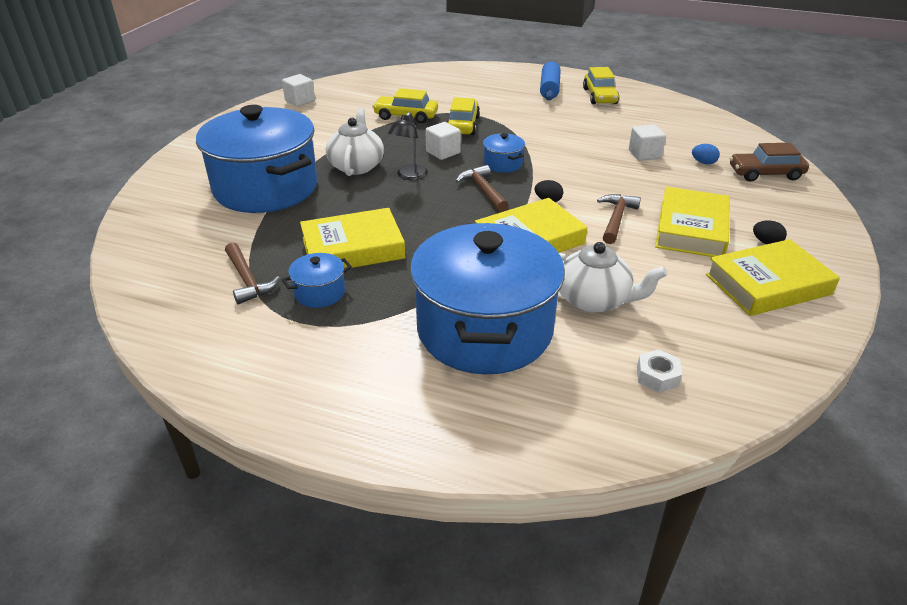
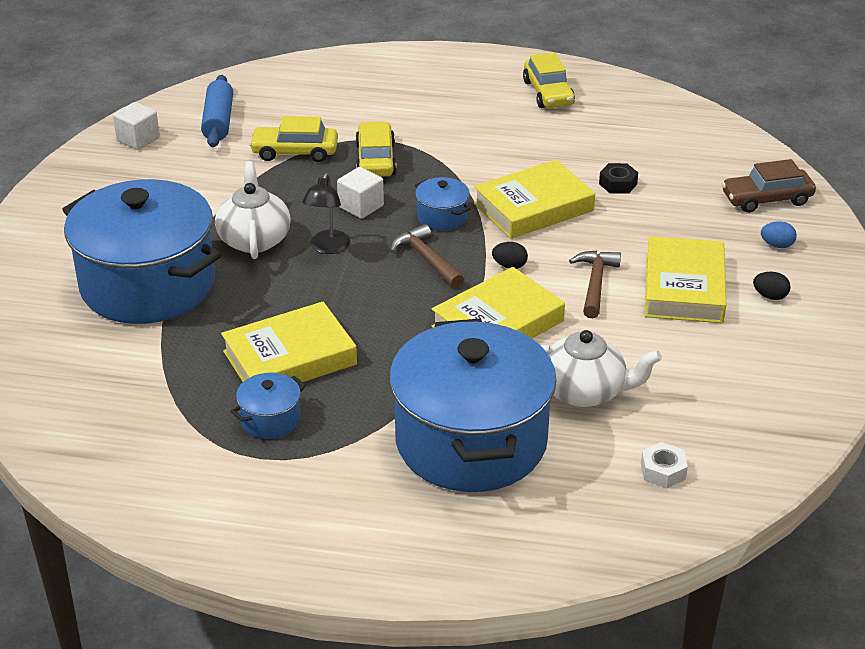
camera: 10 degrees left, 0 degrees up
(248, 280) = (178, 414): brown hammer -> none
(549, 89) = (478, 86): blue rolling pin -> blue rolling pin (218, 121)
(644, 154) = (618, 184): white cube -> black nut
(703, 163) = (691, 190): blue egg -> blue egg (777, 245)
(767, 284) = (772, 350): yellow book -> yellow book (533, 207)

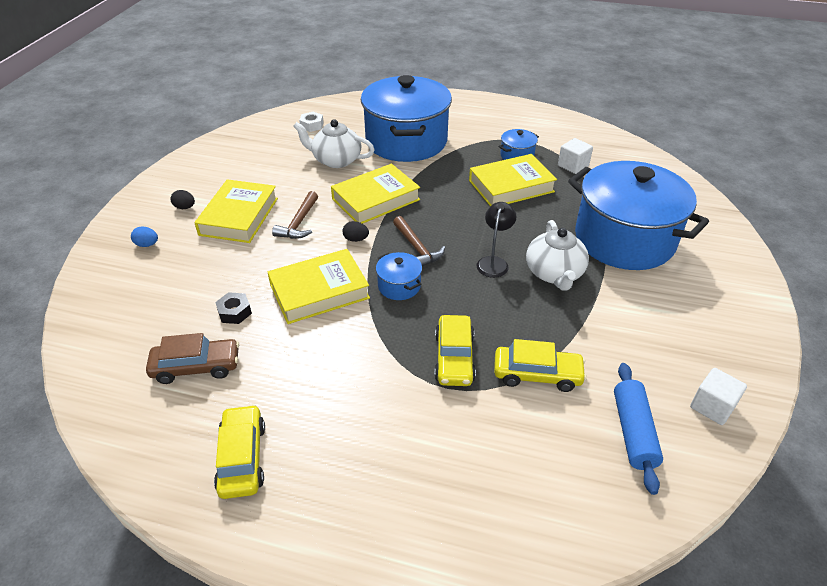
camera: 175 degrees left, 5 degrees up
(361, 206) = (468, 301): white cube -> white cube (573, 166)
(766, 199) = (118, 288): brown car -> brown car (196, 367)

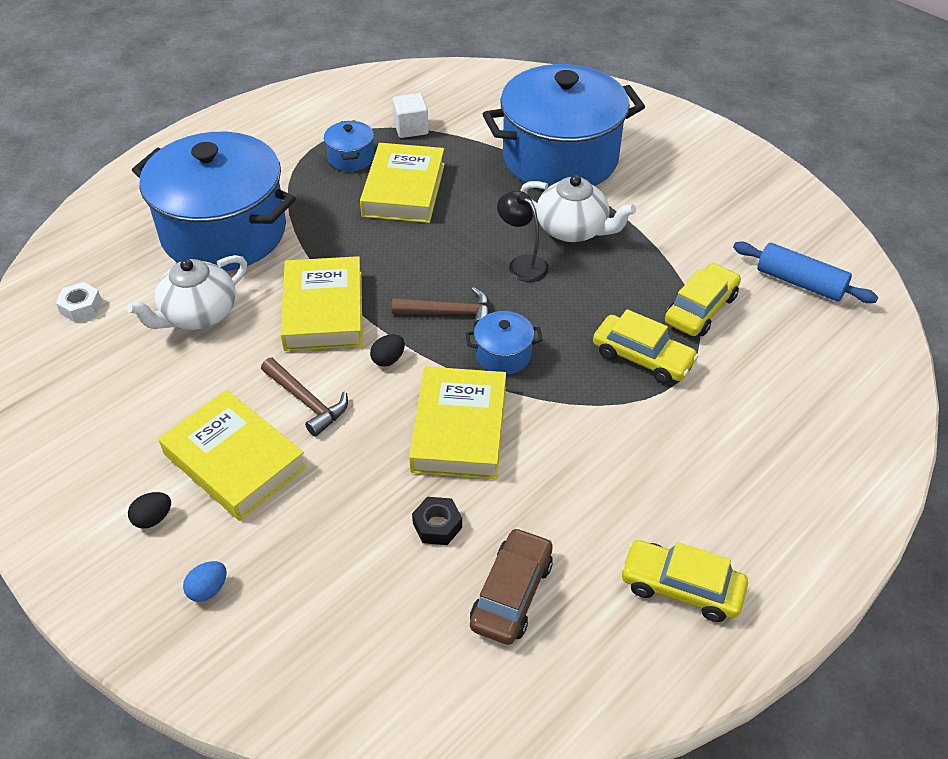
camera: 60 degrees left, 5 degrees up
(712, 406) = (798, 223): white cube -> none

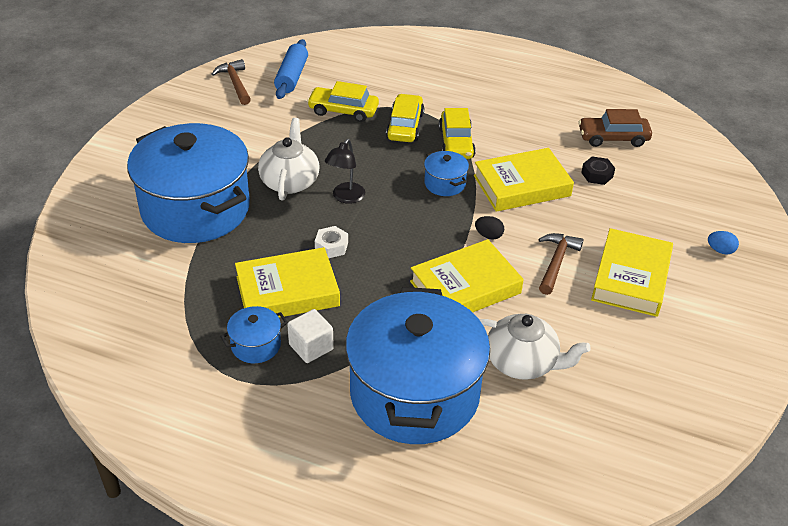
camera: 115 degrees left, 5 degrees down
(81, 307) = (572, 451): white nut -> white nut (331, 246)
(153, 519) = (704, 297): black egg -> none
(411, 128) = (186, 318): white cube -> white cube (311, 347)
(449, 313) = (422, 220): brown hammer -> brown hammer (235, 83)
(681, 587) = (558, 87): yellow car -> yellow car (456, 143)

